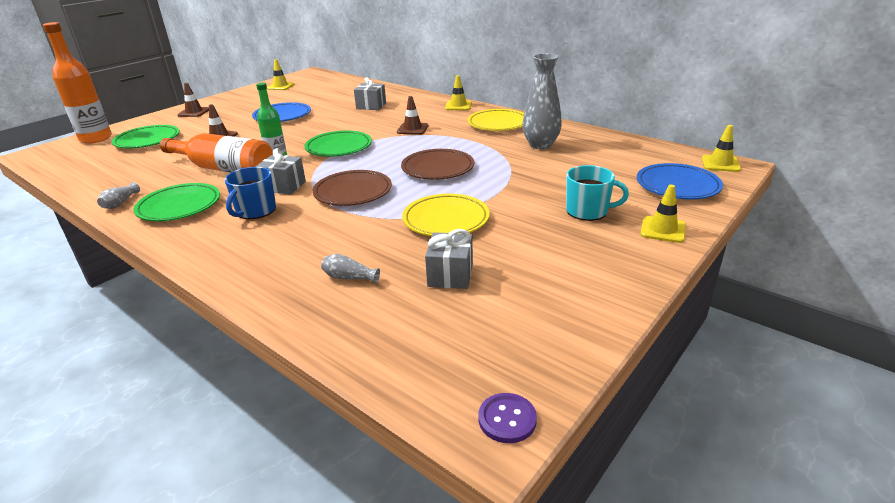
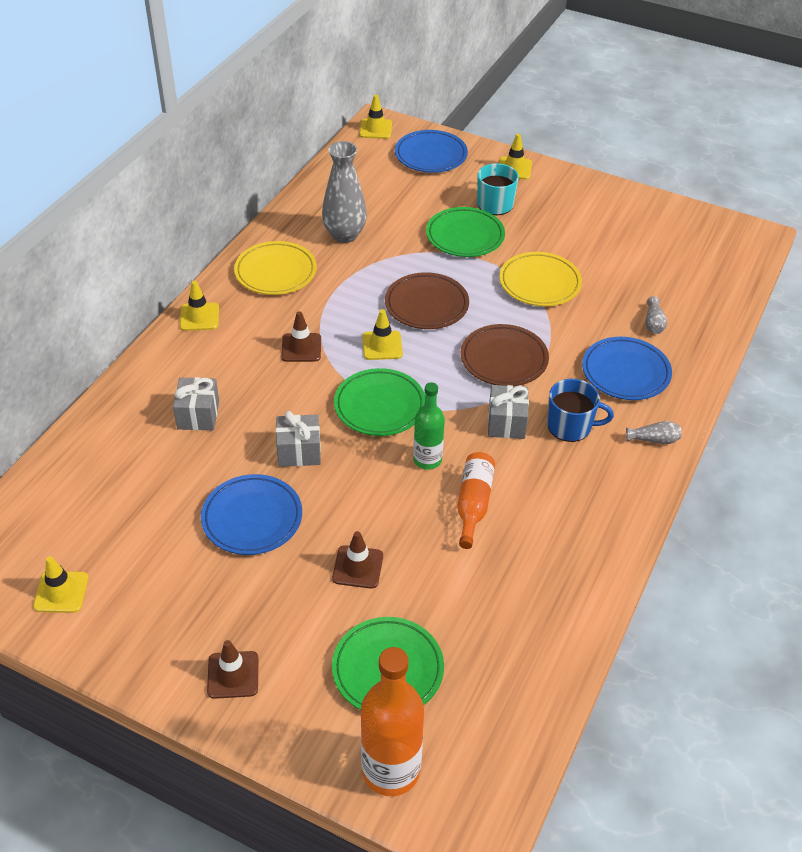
camera: 105 degrees left, 15 degrees up
(120, 203) = (598, 568): grey vase -> grey vase (654, 439)
(179, 206) = (585, 500): green plate -> green plate (465, 236)
(225, 169) = (473, 504): orange bottle -> orange bottle, size x0.61
(292, 247) = (625, 372): none -> blue plate
(399, 151) = (382, 345): none -> yellow traffic cone
(450, 275) = (624, 269): grey gift -> grey gift (299, 451)
(507, 419) = (747, 232): purple button -> none

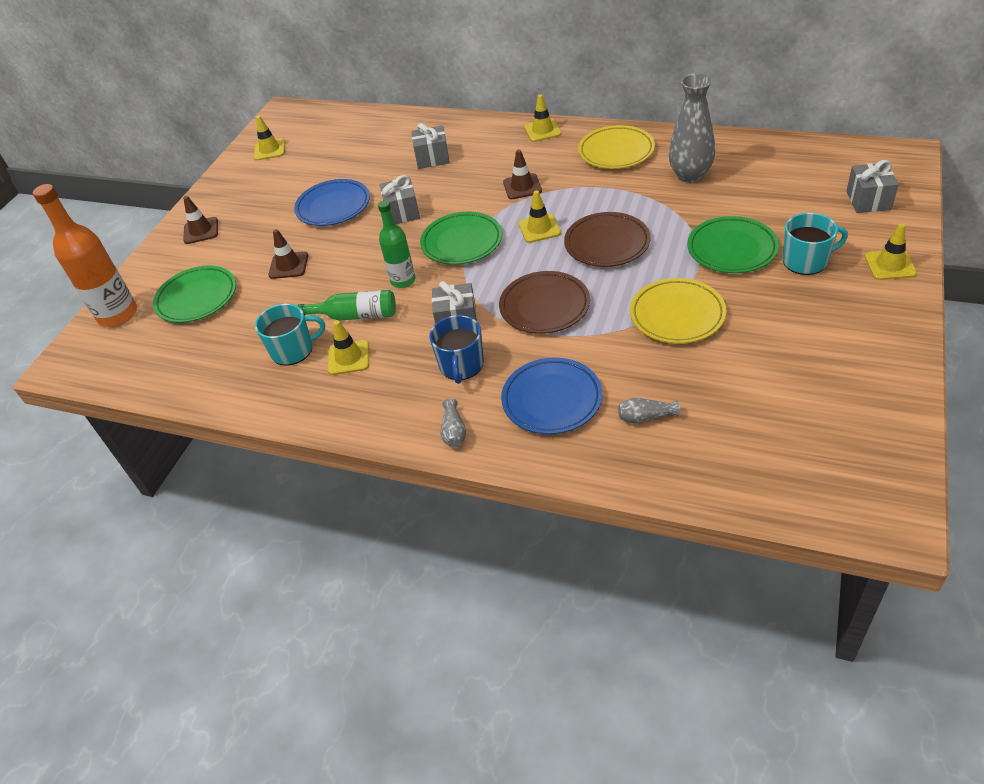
camera: 90 degrees right, 0 degrees up
(375, 129) = (890, 155): yellow traffic cone -> yellow traffic cone (348, 358)
(431, 155) = (868, 200): blue plate -> grey gift
(473, 504) = (356, 315): orange bottle -> green bottle
(515, 562) = (293, 350): none -> turquoise mug

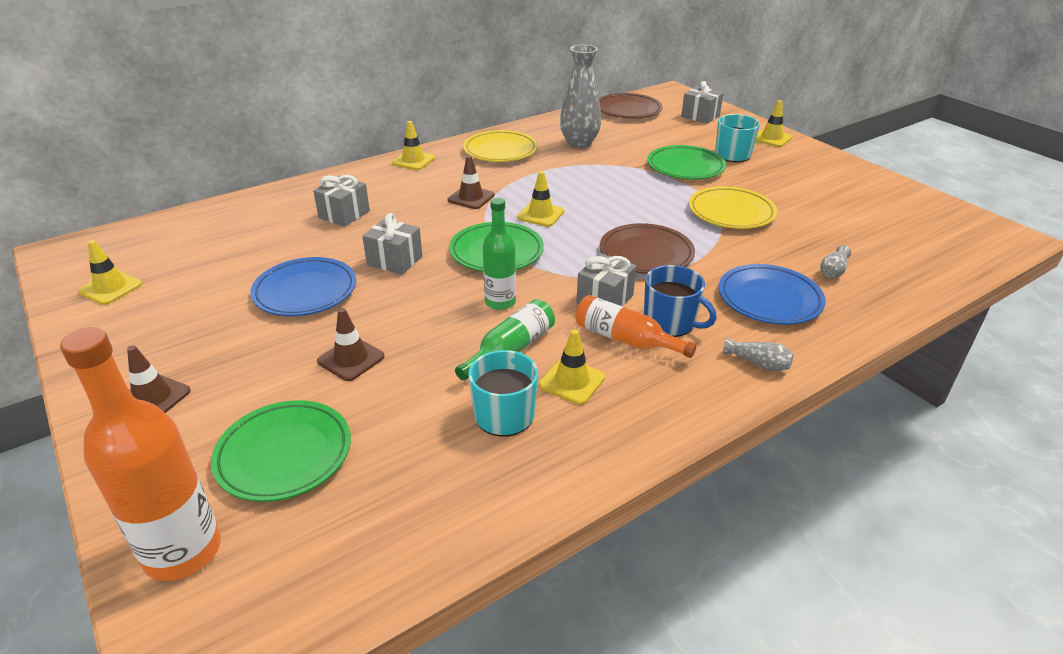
camera: 60 degrees left, 10 degrees down
(418, 355) = (625, 339): none -> orange bottle
(607, 244) = (607, 200): brown plate -> brown plate (628, 110)

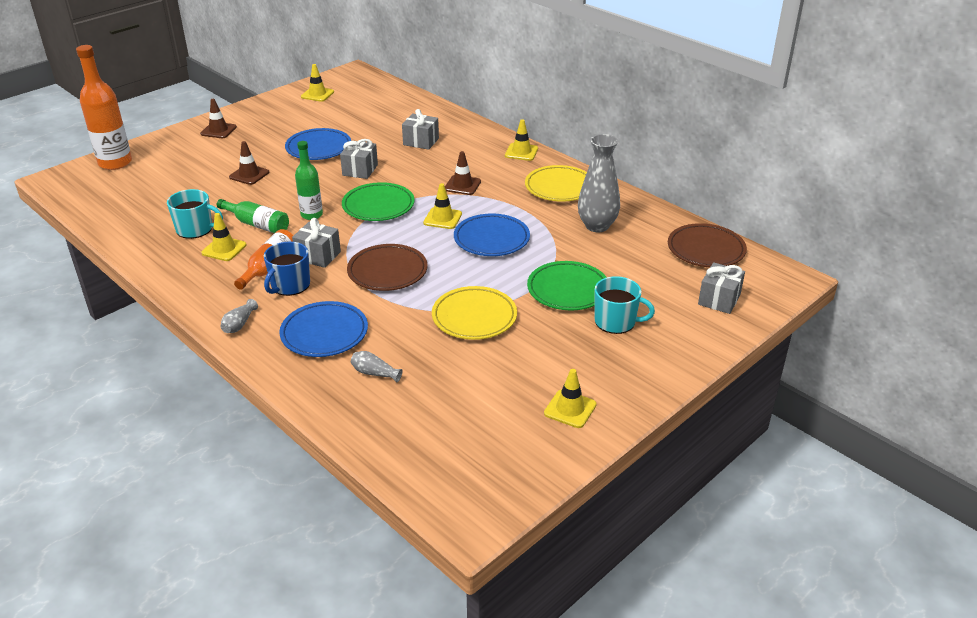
camera: 80 degrees right, 0 degrees up
(284, 455) = (172, 172): green plate -> none
(591, 192) = (491, 239): none -> blue plate
(771, 138) = (680, 352): yellow traffic cone -> yellow traffic cone (570, 409)

